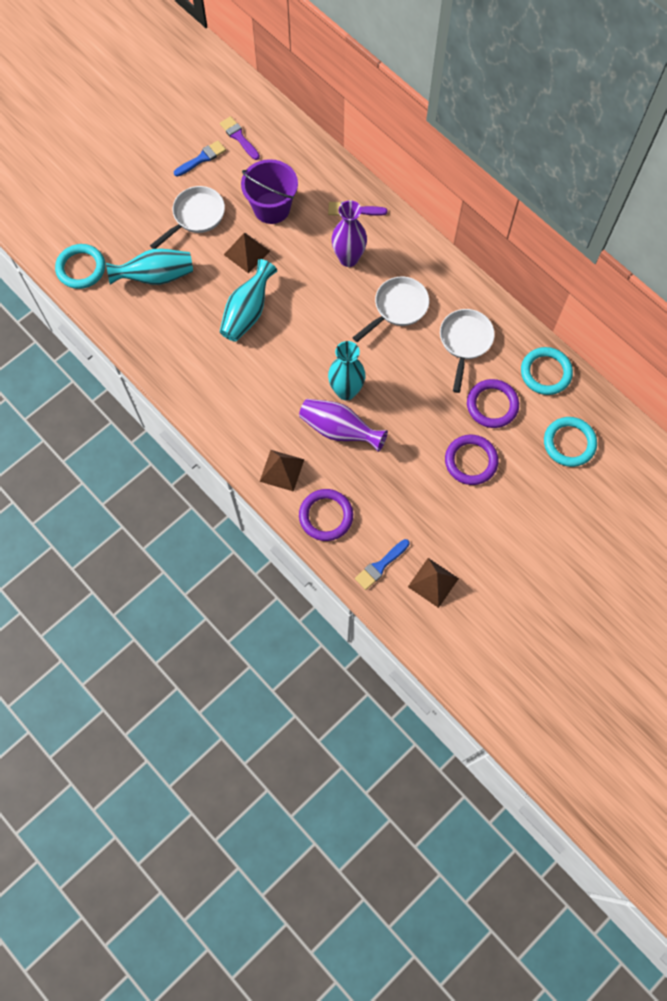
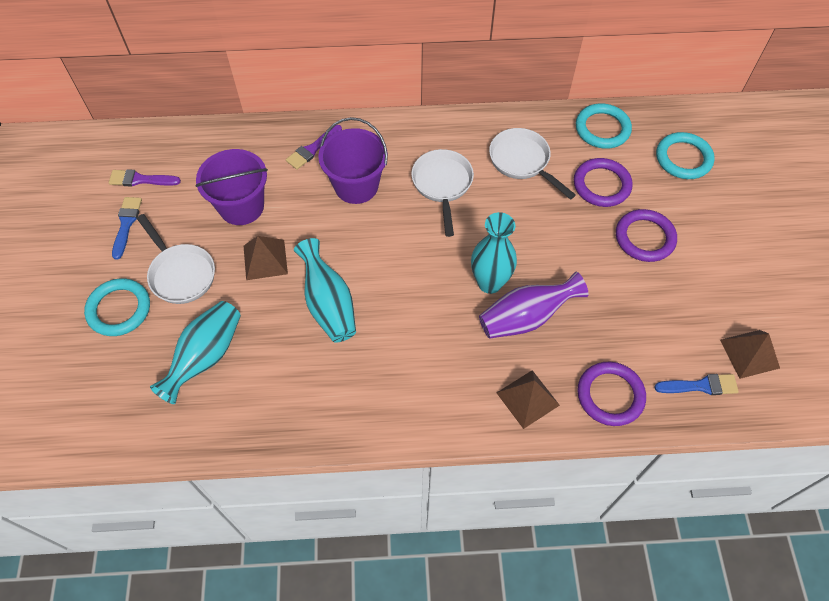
camera: 50 degrees left, 10 degrees down
(81, 268) = (119, 422): turquoise ring -> turquoise ring (119, 309)
(196, 216) = (180, 273): white pan -> white pan turned 150 degrees clockwise
(348, 258) = (356, 186): purple vase -> purple bucket
(380, 566) = (700, 386): blue brush -> blue brush turned 90 degrees counterclockwise

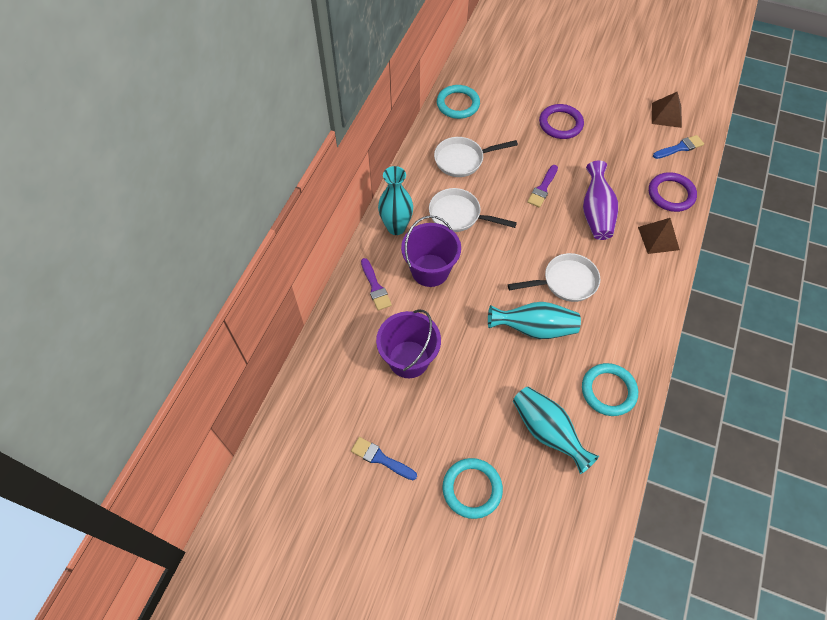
camera: 65 degrees left, 0 degrees up
(140, 180) = (335, 432): purple brush -> purple brush (542, 188)
(180, 273) = (456, 428): white pan -> white pan (565, 282)
(265, 259) = (472, 359): brown pyramid -> none
(489, 283) = (559, 222): turquoise vase -> turquoise vase (396, 227)
(601, 185) = (506, 126): purple ring -> none
(683, 158) = (506, 75): turquoise ring -> turquoise ring (608, 391)
(700, 386) = (680, 147): blue brush -> blue brush turned 45 degrees clockwise

